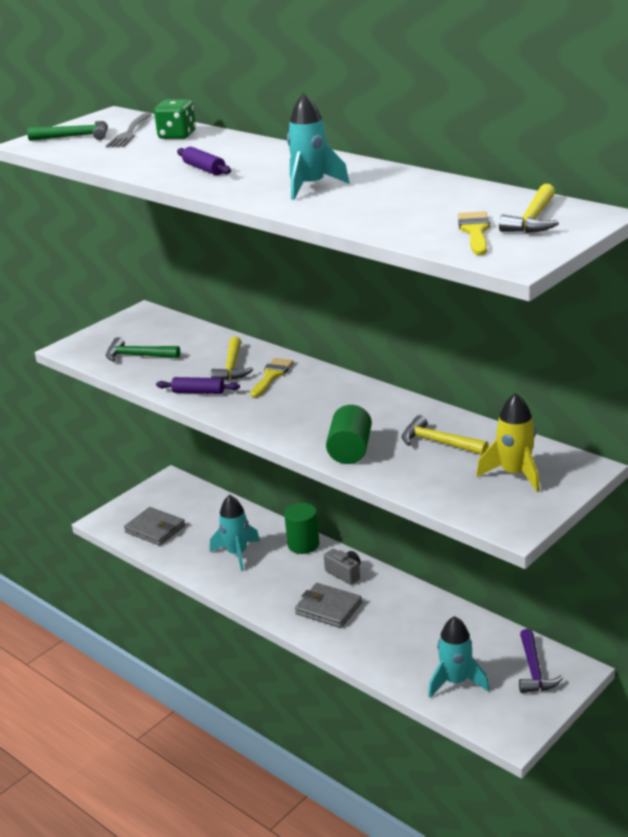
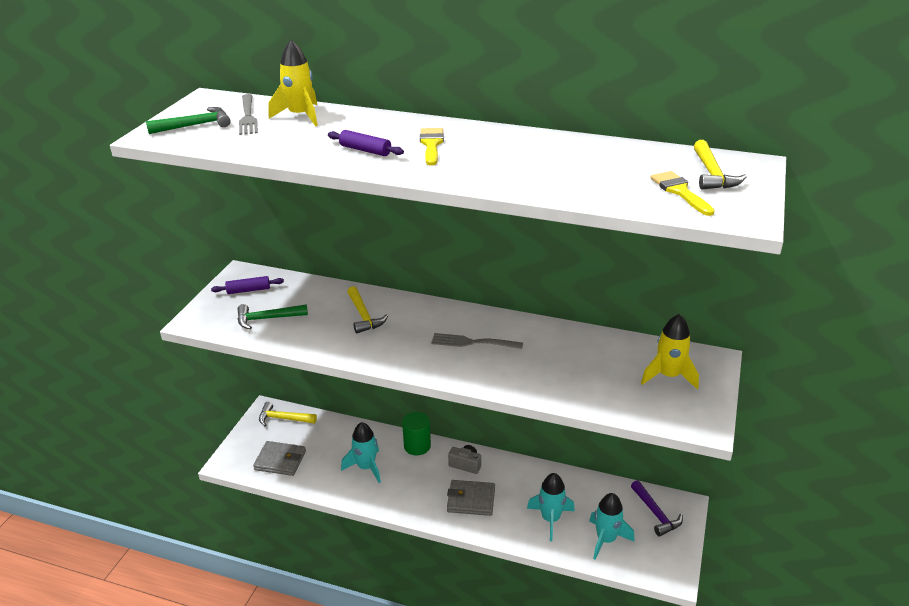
camera: 25 degrees left, 5 degrees up
(177, 136) = (300, 116): green dice -> yellow rocket
(198, 392) = (351, 347): purple rolling pin -> purple rolling pin (248, 290)
(272, 376) = (405, 319): yellow brush -> yellow brush (431, 144)
(311, 186) = (487, 159): turquoise rocket -> turquoise rocket (550, 519)
(325, 408) = (473, 342): none -> grey fork
(350, 451) = (525, 380): green cylinder -> none
(438, 442) = (589, 358): yellow hammer -> yellow hammer (284, 419)

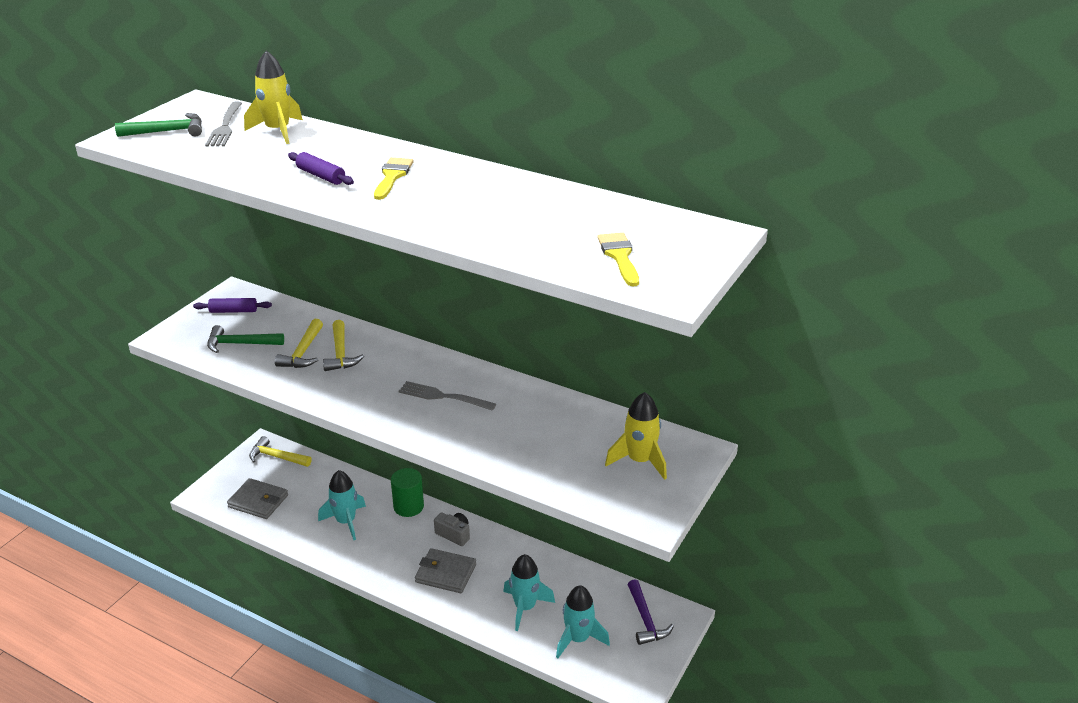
camera: 10 degrees right, 0 degrees up
(712, 174) = (669, 240): yellow hammer -> yellow hammer (303, 352)

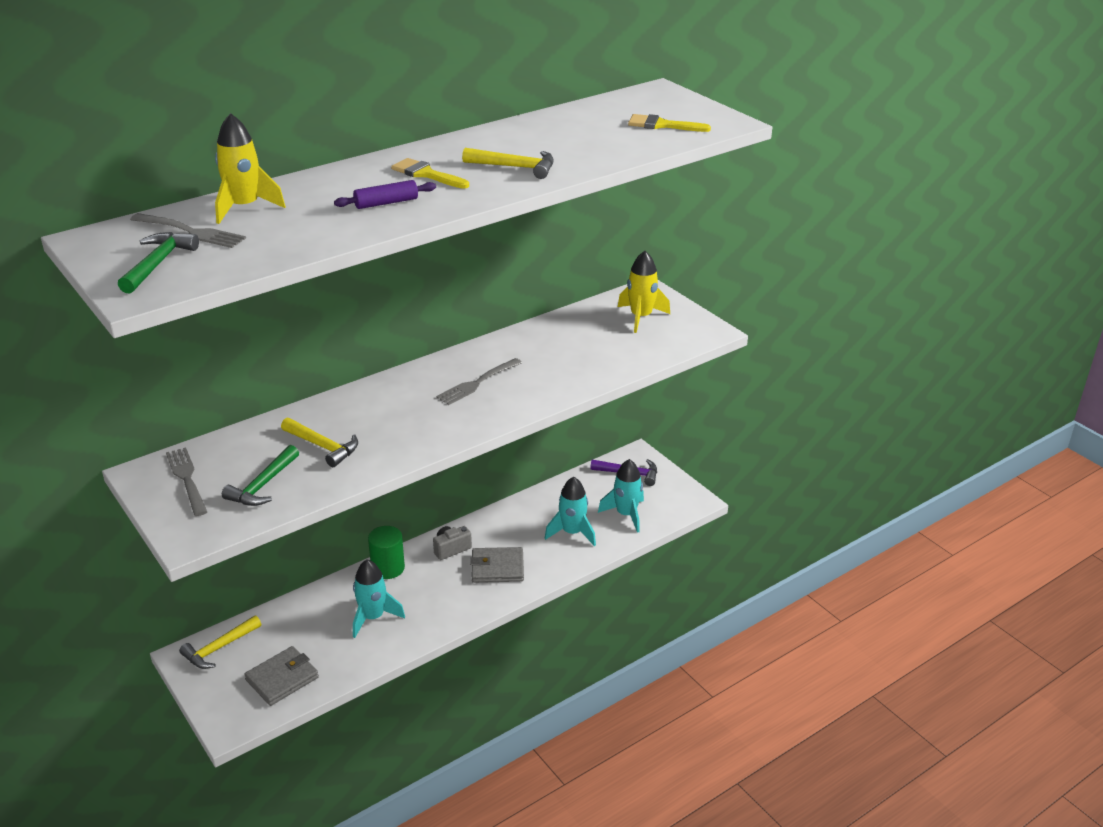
camera: 65 degrees left, 0 degrees up
(233, 311) = (187, 479): purple rolling pin -> grey fork
(340, 353) = (349, 424): yellow hammer -> yellow hammer (515, 167)
(445, 573) = (497, 568): grey wallet -> grey wallet turned 45 degrees clockwise

